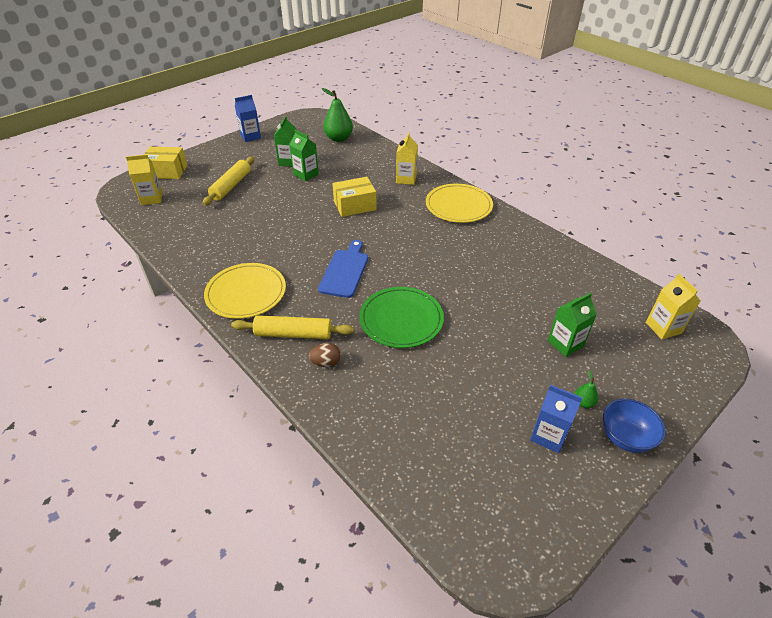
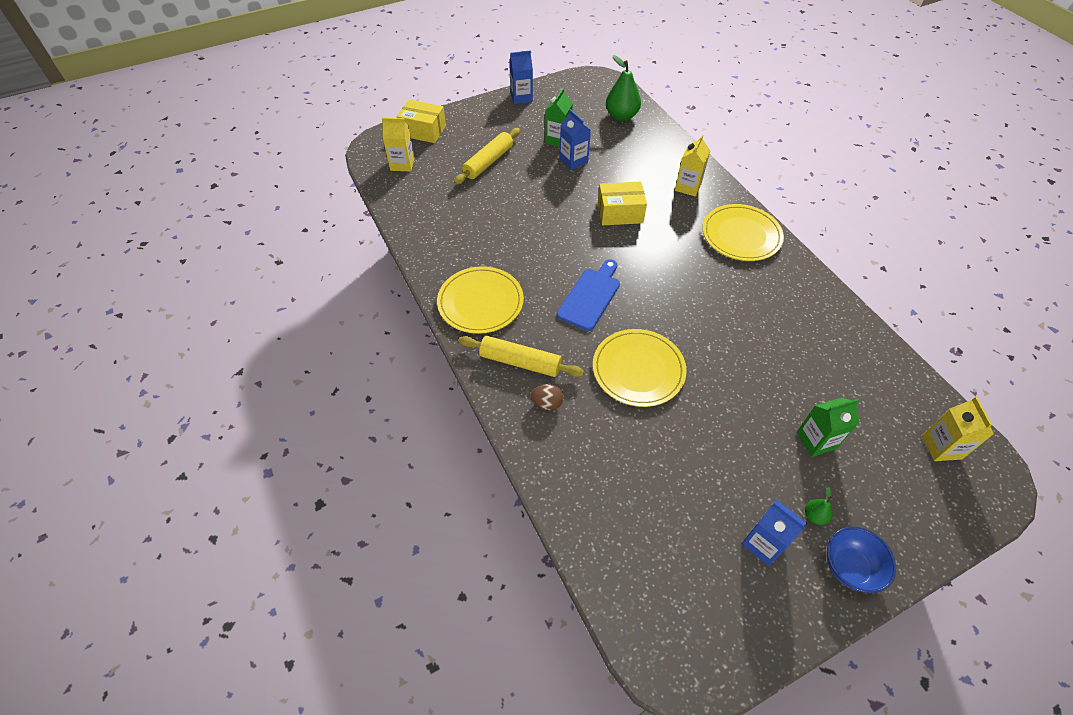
camera: 15 degrees right, 10 degrees up
(306, 174) = (573, 161): green carton -> blue carton
(401, 319) = (638, 369): green plate -> yellow plate

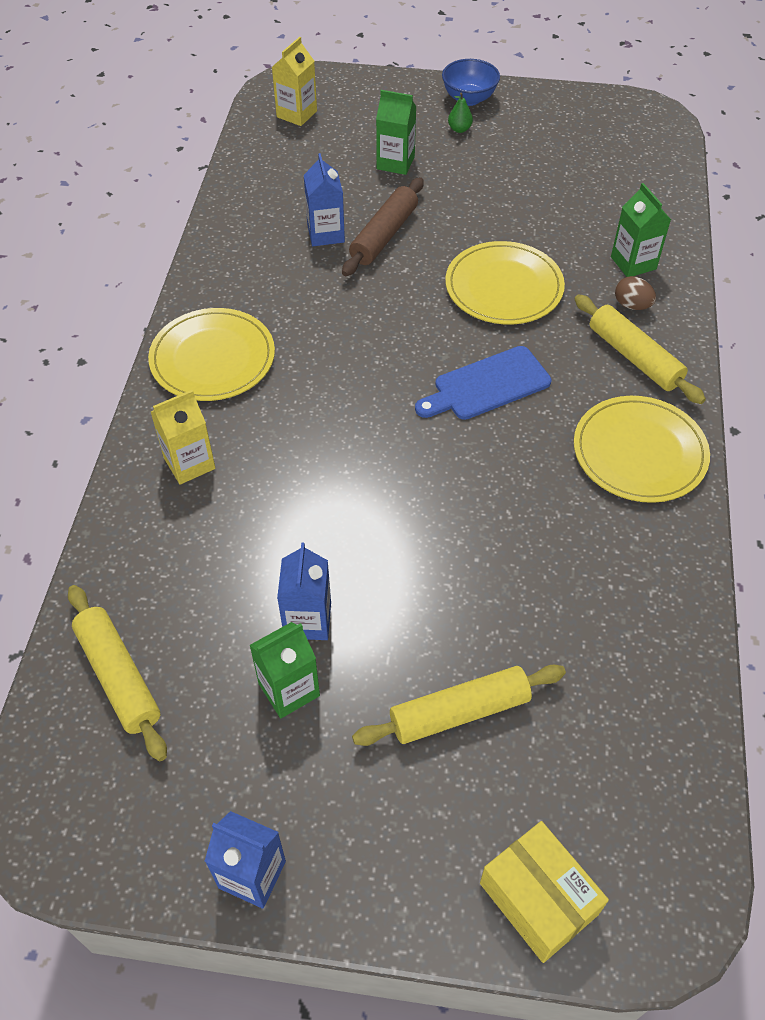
camera: 145 degrees left, 0 degrees up
(402, 164) = (633, 813): yellow carton -> none
(570, 444) = (633, 263): none -> green carton
(620, 213) = (333, 477): yellow box -> none
(621, 116) = (119, 676): green pear -> yellow rolling pin
(749, 366) = (384, 235): none -> brown rolling pin
(763, 543) = (520, 135): blue carton -> blue carton (326, 234)

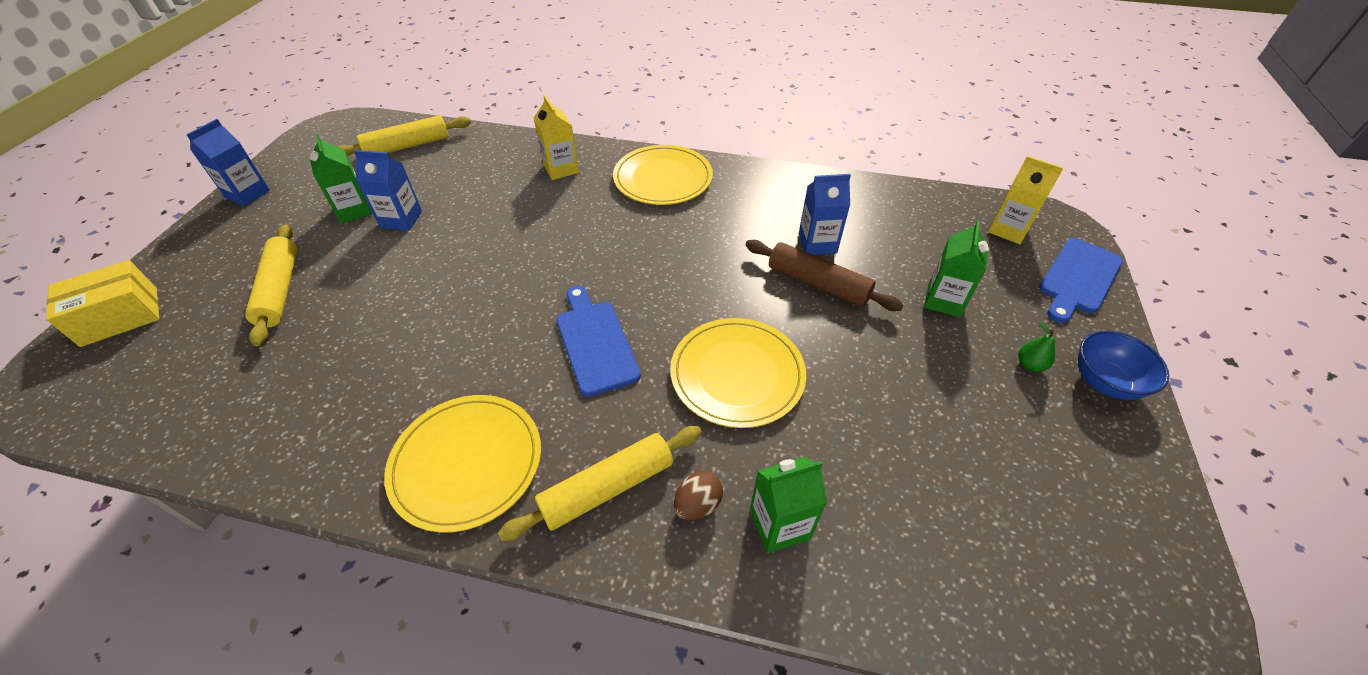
camera: 95 degrees right, 5 degrees down
(358, 88) = (1078, 278): none -> blue cutting board

